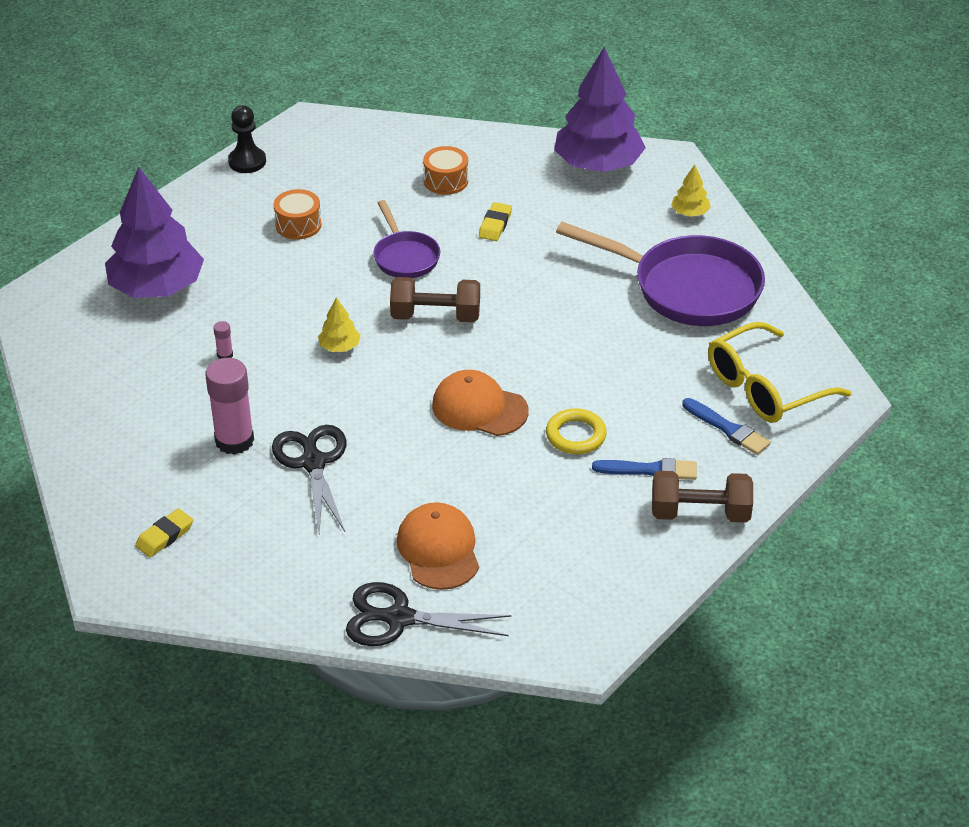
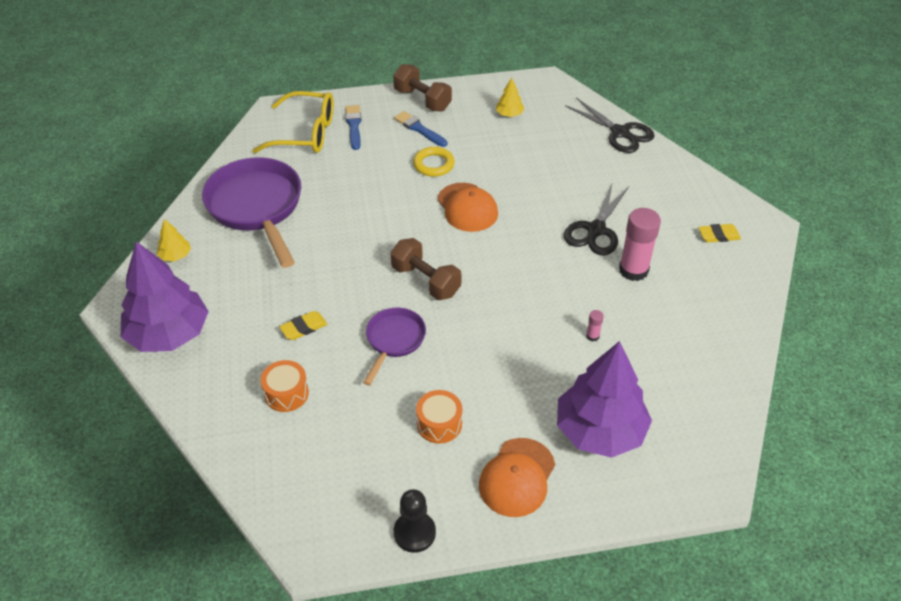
camera: 140 degrees left, 5 degrees up
(339, 347) = (509, 296): yellow tree -> yellow tree (509, 114)
(438, 549) = (569, 150): orange cap -> orange cap (517, 477)

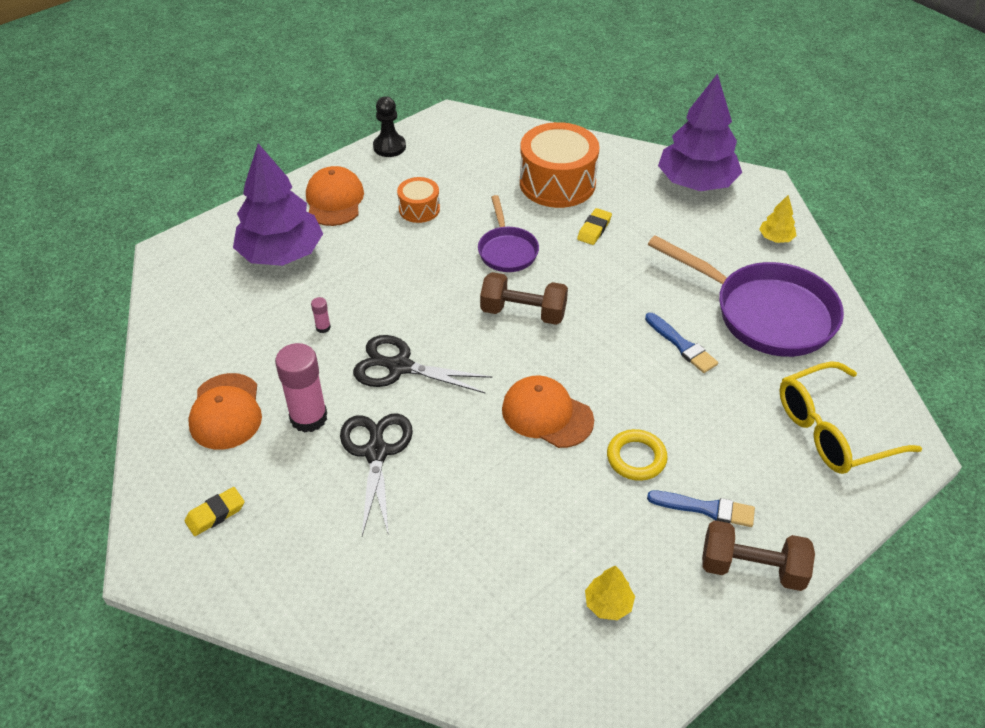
camera: 150 degrees right, 0 degrees up
(286, 393) = (557, 183): orange drum -> orange drum, size x1.91
(354, 126) = (790, 472): blue brush -> blue brush (681, 345)
(620, 133) = (419, 649): black scissors -> black scissors (399, 367)
(695, 299) = (226, 411): none -> orange cap

